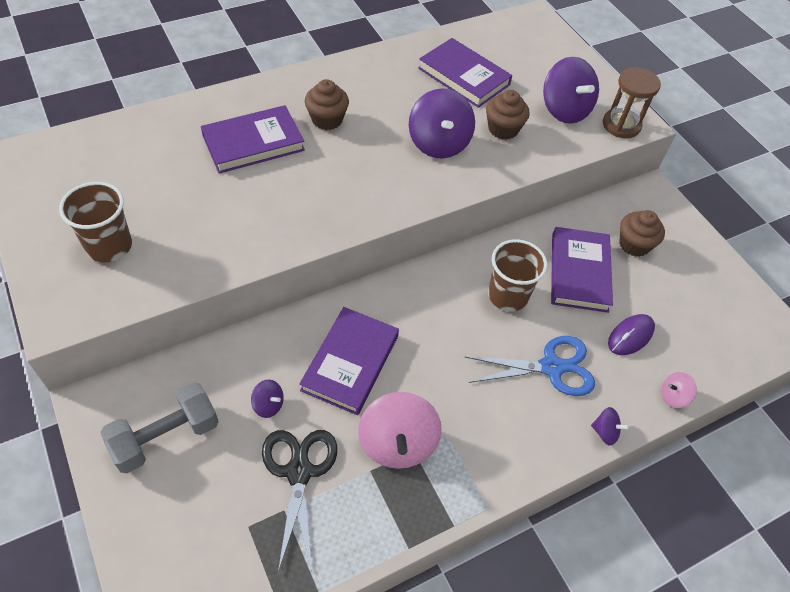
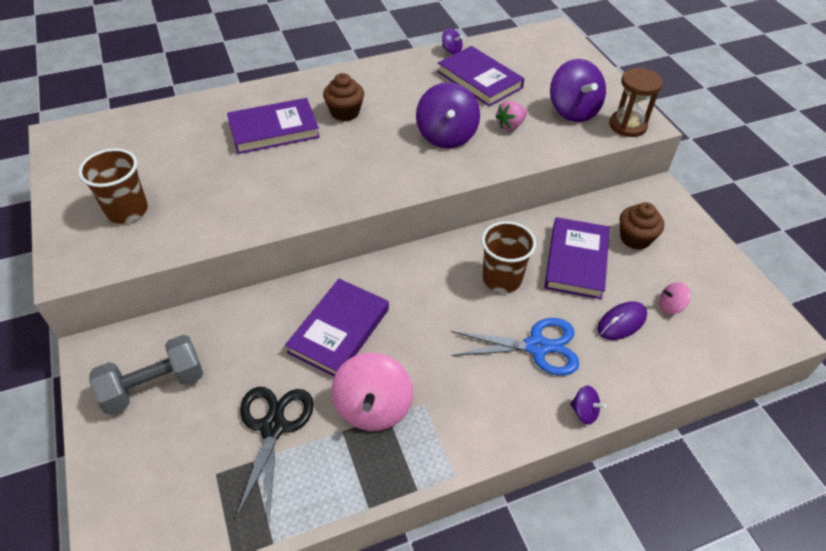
camera: 10 degrees right, 5 degrees down
(268, 405) = (255, 364): purple spinning top -> purple spinning top (451, 50)
(503, 129) = (510, 125): brown cupcake -> pink strawberry
(673, 396) = (659, 382): pink spinning top -> pink spinning top (670, 306)

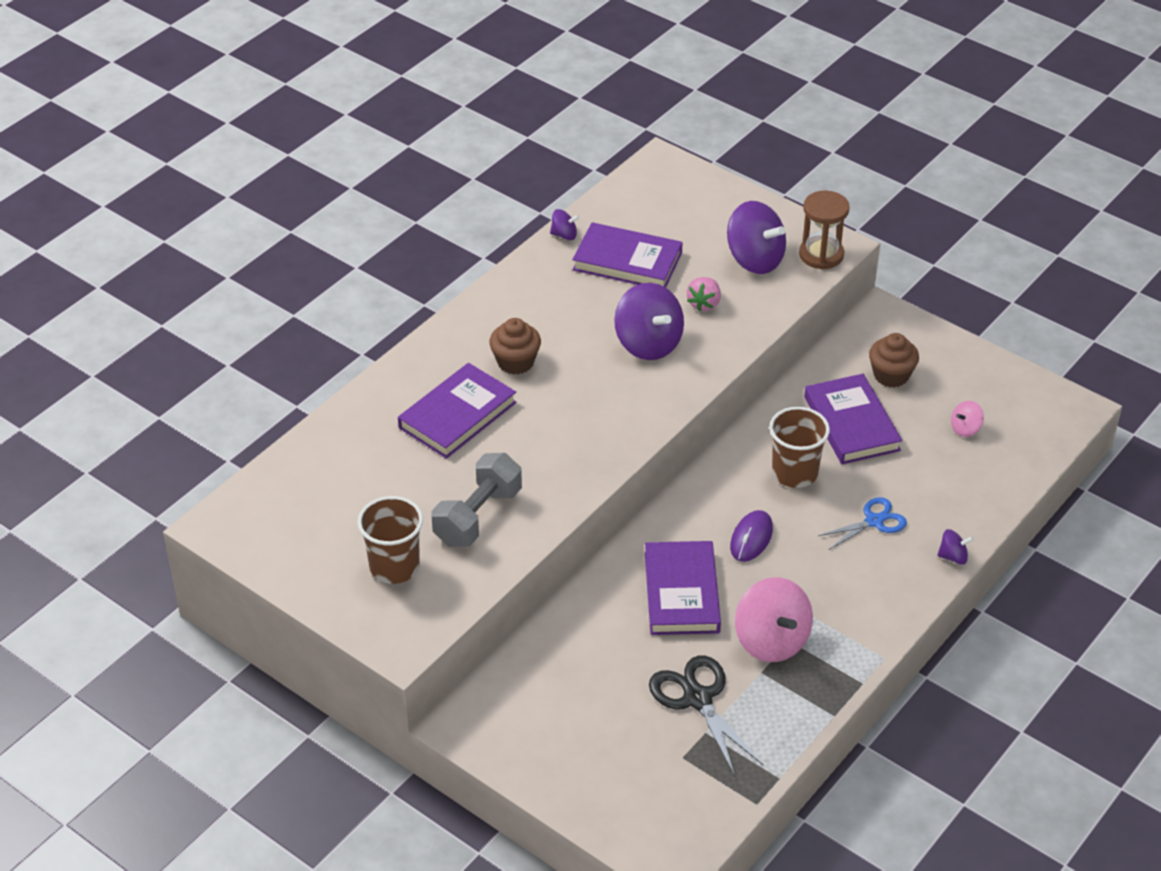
camera: 30 degrees left, 5 degrees down
(154, 386) = (553, 722): grey dumbbell -> grey dumbbell (478, 516)
(537, 347) = (874, 521): blue scissors -> blue scissors, size x0.66
(621, 322) = (932, 464): purple mouse -> purple mouse (751, 538)

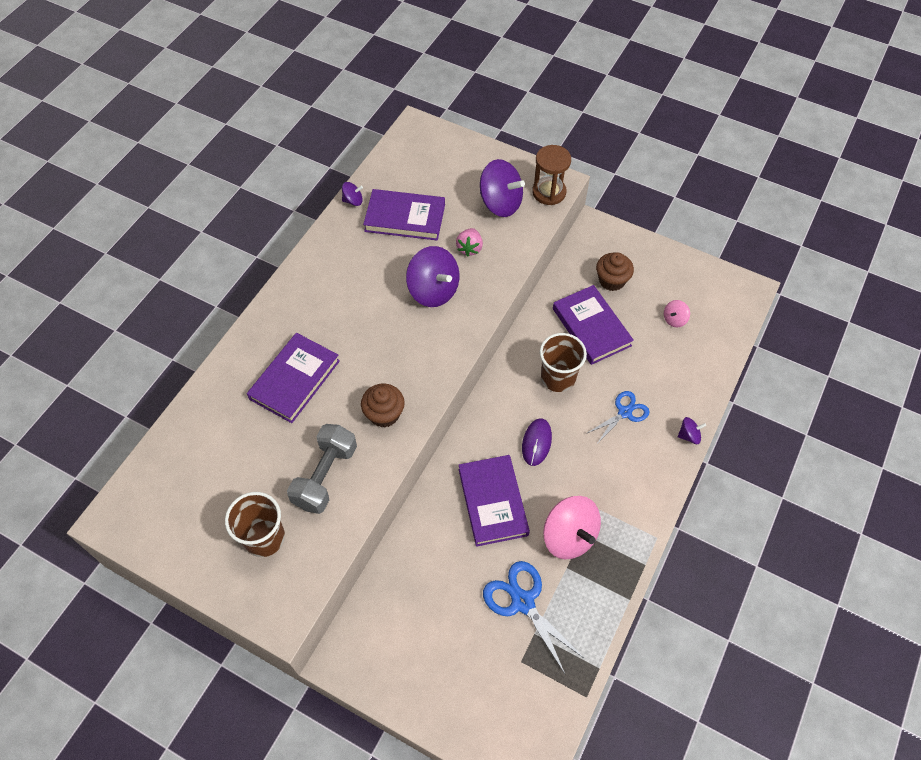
camera: 10 degrees left, 15 degrees up
(515, 362) = (333, 322): brown cupcake -> brown cupcake (384, 414)
(697, 699) = (522, 602): black scissors -> blue scissors

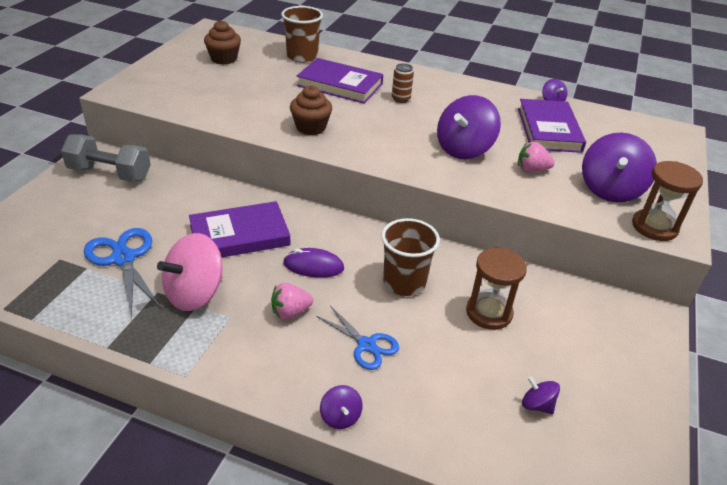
camera: 80 degrees right, 20 degrees down
(264, 538) = (189, 81): brown cup -> brown cup (302, 56)
(325, 476) = (245, 103): grey dumbbell -> grey dumbbell (110, 173)
(333, 326) = (401, 99): none -> brown can
(522, 602) = (123, 259): blue scissors -> blue scissors turned 75 degrees counterclockwise
(591, 327) = (489, 313): purple book -> brown hourglass
(591, 463) = (290, 312): none -> pink strawberry
(611, 280) = (573, 333): brown cupcake -> brown cupcake (224, 59)
(674, 319) = (537, 405): pink spinning top -> purple spinning top

